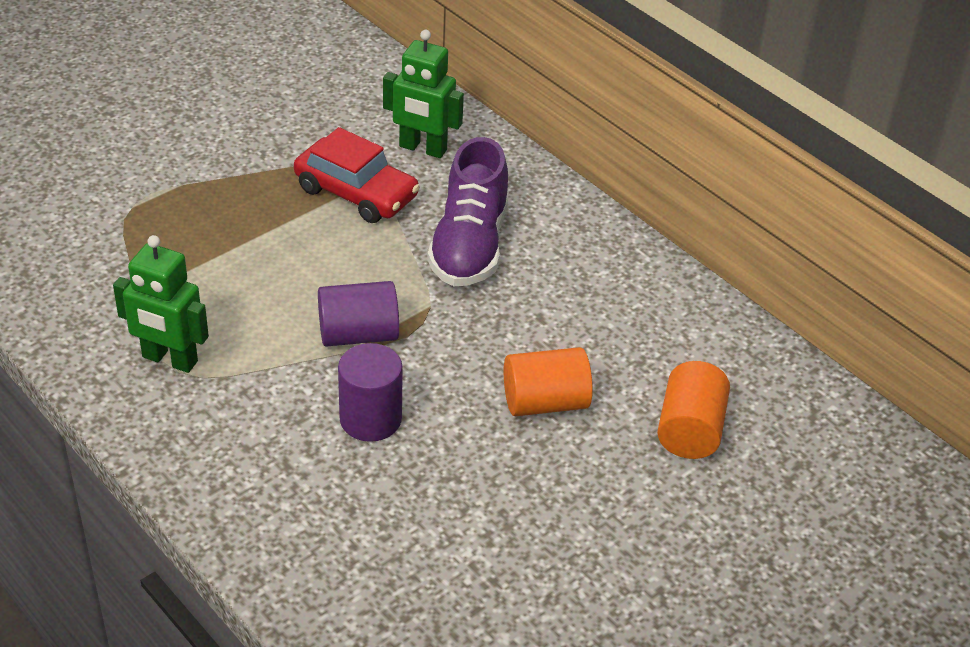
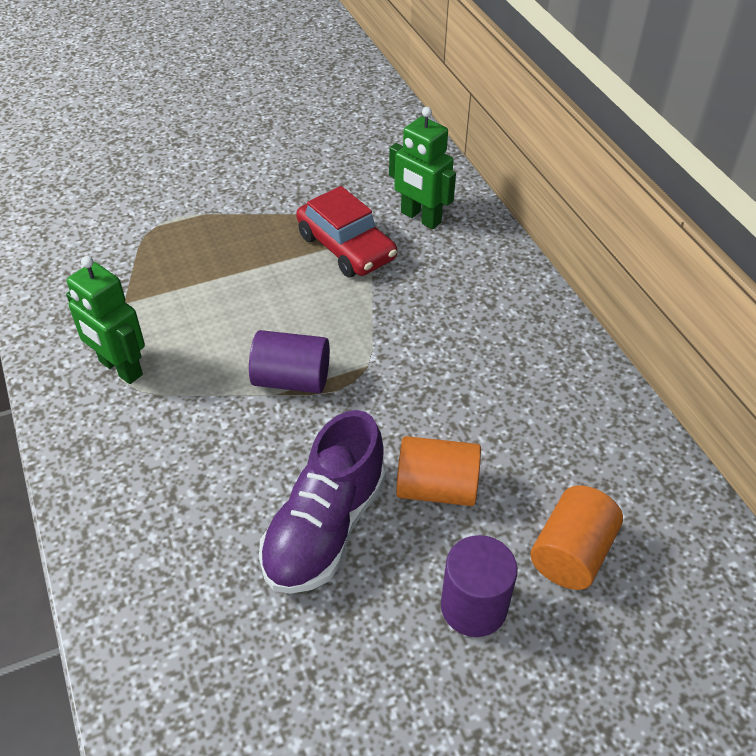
camera: 20 degrees right, 5 degrees up
(370, 419) = (266, 466): purple cylinder -> purple cylinder (473, 606)
(469, 245) = (426, 314): purple shoe -> purple shoe (325, 527)

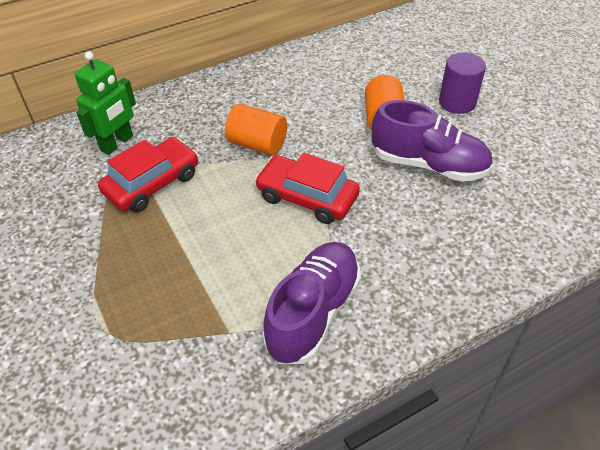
camera: 95 degrees left, 0 degrees up
(120, 368) = (313, 312): green robot -> purple shoe
(291, 379) = (307, 197): purple cylinder -> red car
(571, 553) = (410, 70): orange cylinder -> orange cylinder (257, 144)

